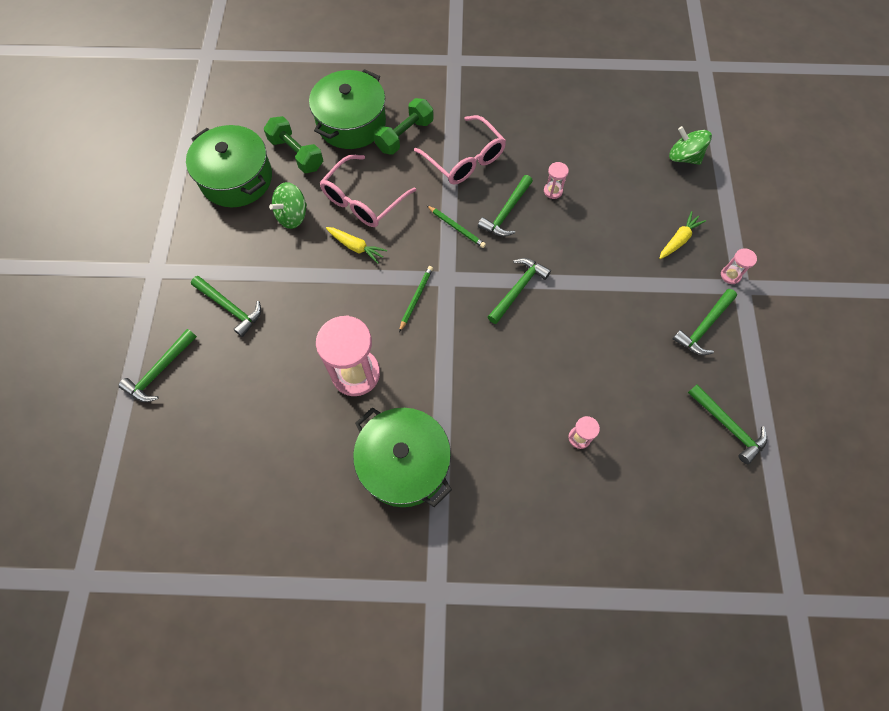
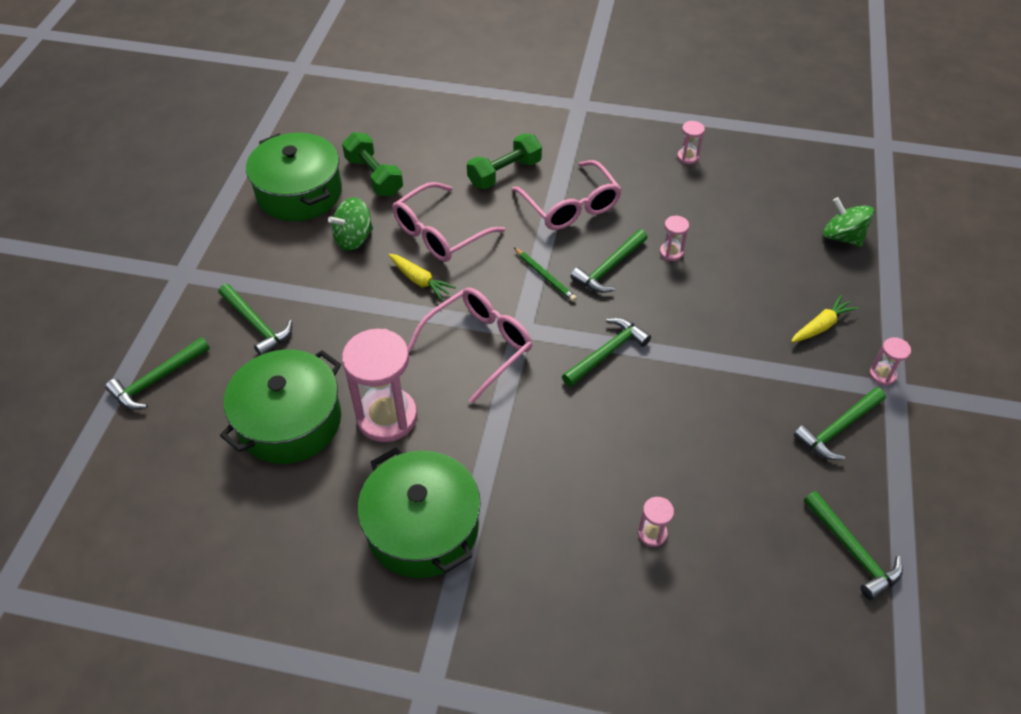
camera: 10 degrees right, 15 degrees down
(351, 123) = (445, 153): green pot -> green pot (290, 421)
(416, 298) = (479, 345): green pencil -> pink glasses
(551, 99) = (687, 157): none -> pink hourglass

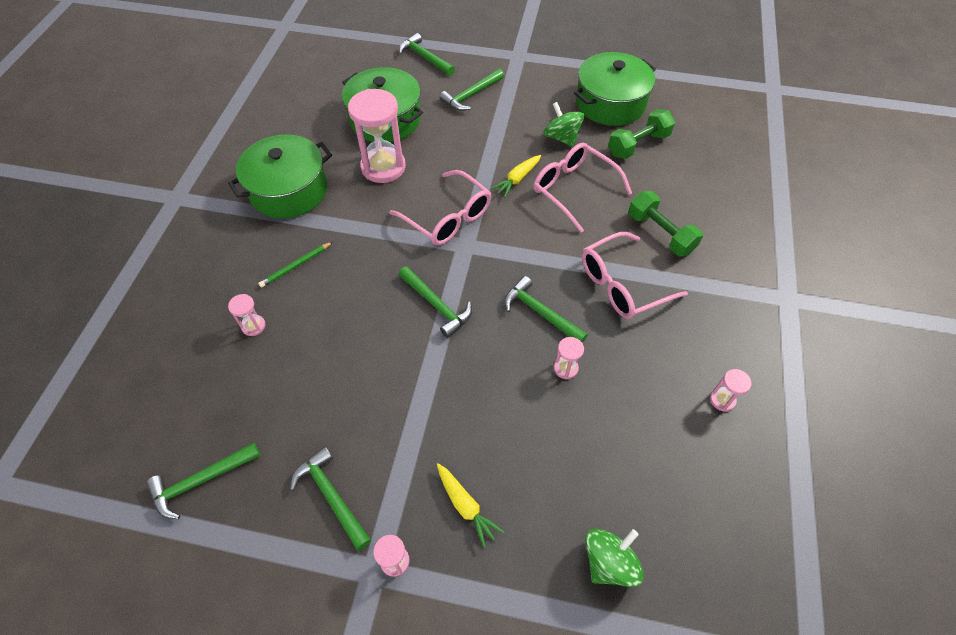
camera: 90 degrees right, 5 degrees up
(545, 276) = (527, 262): green pencil -> green pencil (296, 266)

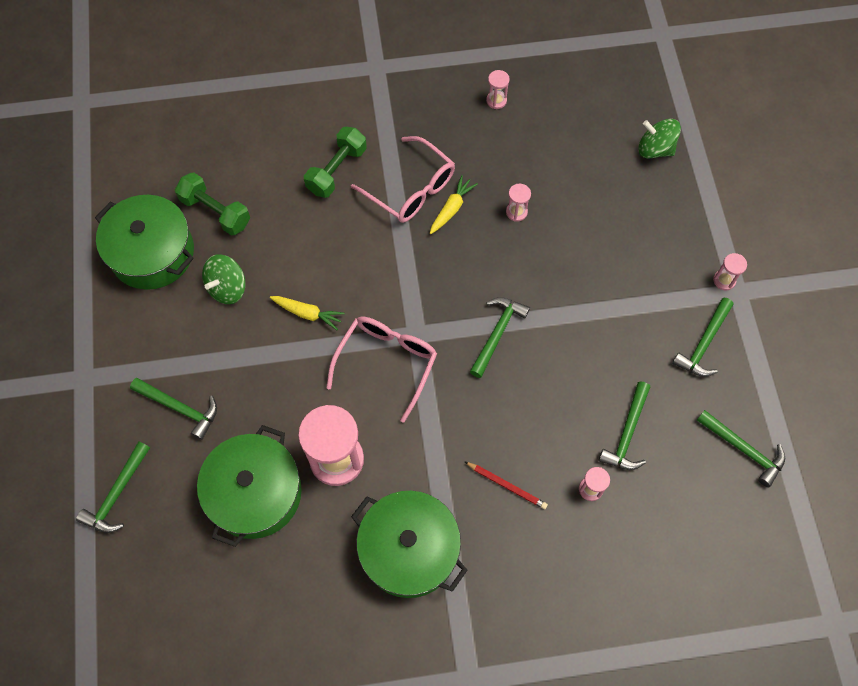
camera: 110 degrees left, 10 degrees up
(296, 266) = (506, 486): green pencil -> red pencil
(465, 506) = (663, 248): yellow carrot -> yellow carrot (451, 209)
(540, 312) = (469, 246): green hammer -> green hammer (627, 433)
(573, 189) = (304, 257): pink glasses -> none

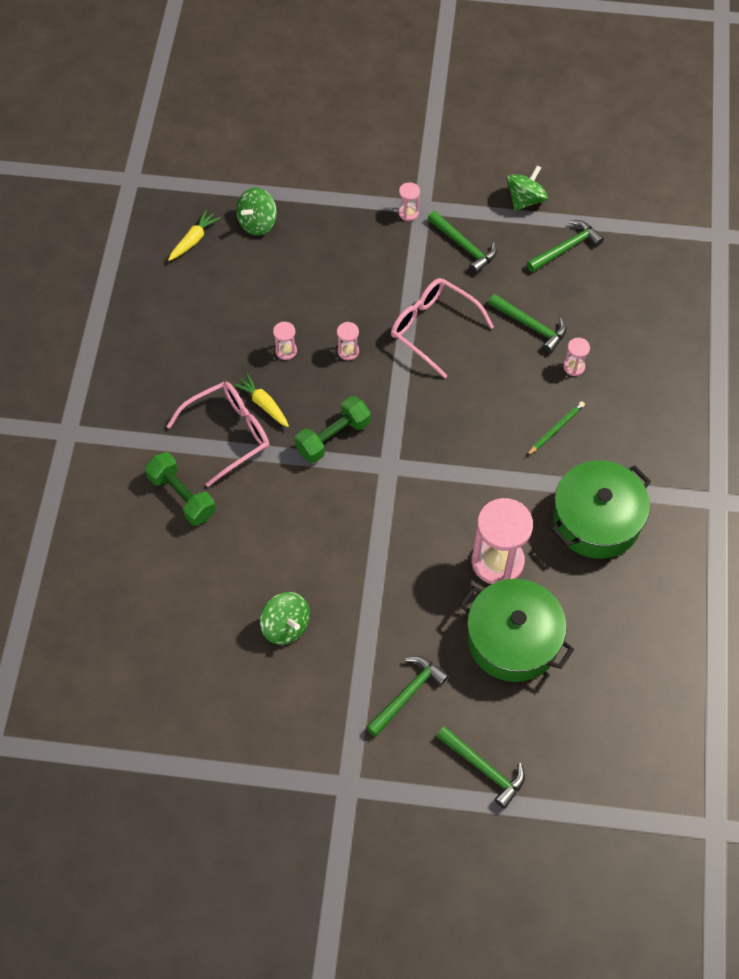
camera: 75 degrees left, 5 degrees down
(152, 252) = (219, 694): green pot -> none
(215, 212) = (191, 622): green dumbbell -> green dumbbell (333, 437)
(307, 313) = (338, 556): yellow carrot -> yellow carrot (193, 240)
(387, 363) = (411, 498): pink glasses -> pink glasses (433, 328)
(496, 100) = (153, 335): pink hourglass -> pink hourglass (348, 351)
(497, 333) = (408, 399): green hammer -> none
(506, 486) = (556, 429): red pencil -> green pencil
(791, 393) = (525, 199): none -> green spinning top

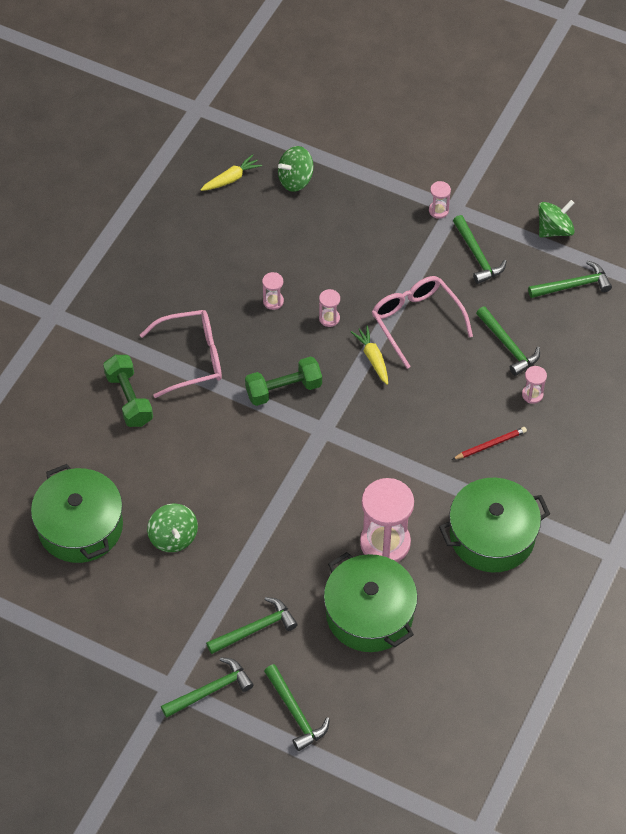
camera: 20 degrees right, 5 degrees down
(185, 647) = (80, 526): none -> green pot
(263, 404) = (233, 342): yellow carrot -> yellow carrot (372, 358)
(390, 775) = (211, 690): none -> green hammer
(556, 429) = (490, 445): green pencil -> red pencil

